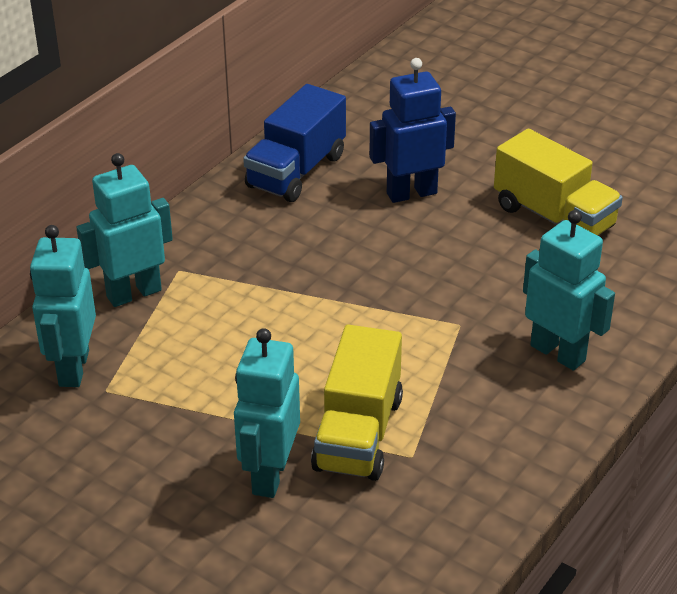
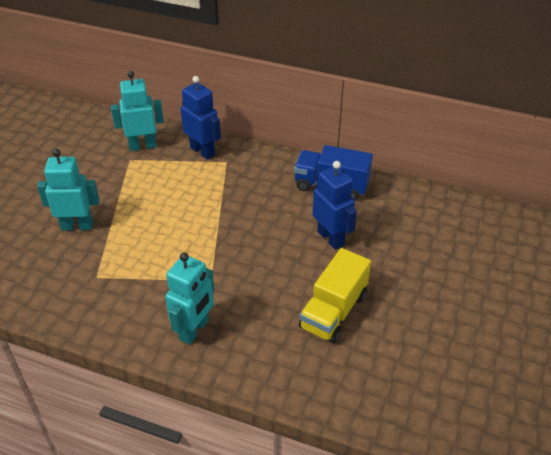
camera: 75 degrees right, 5 degrees up
(133, 293) = (203, 151): turquoise robot -> blue robot
(358, 433) = (111, 252): yellow truck -> none

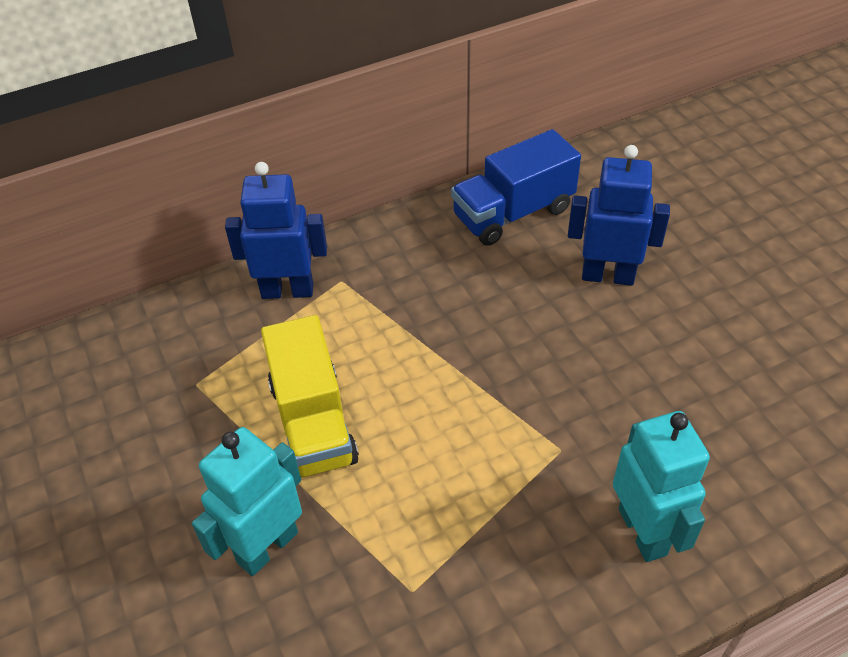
camera: 45 degrees left, 5 degrees up
(143, 146) = (186, 349): turquoise robot -> none
(333, 311) = (739, 358): yellow truck -> yellow truck (313, 422)

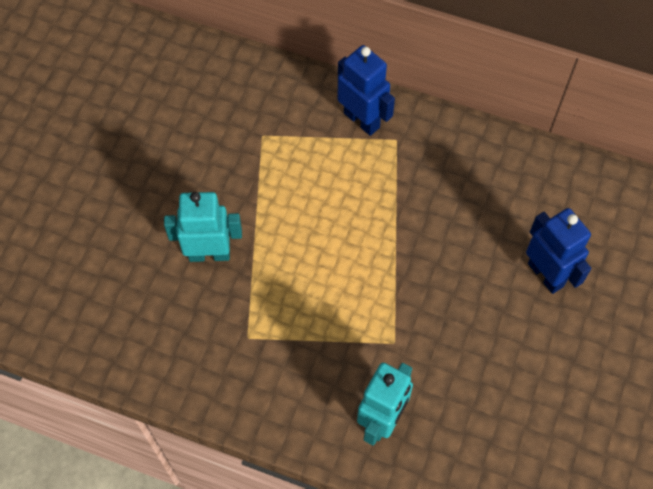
camera: 45 degrees right, 15 degrees up
(313, 422) = (294, 210): yellow truck -> none
(513, 213) = (543, 184): blue truck -> none

